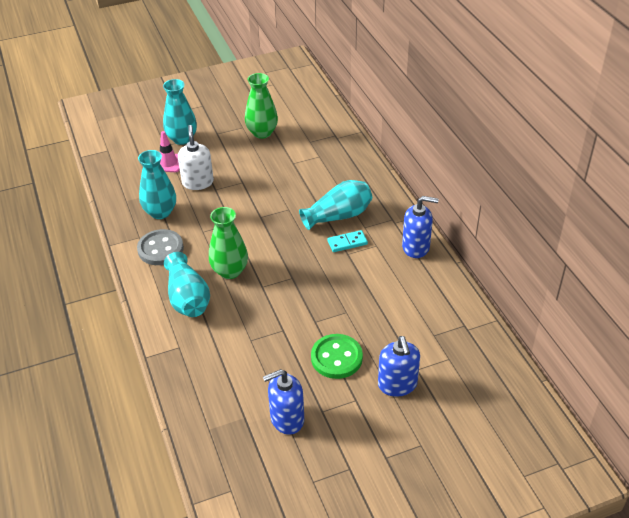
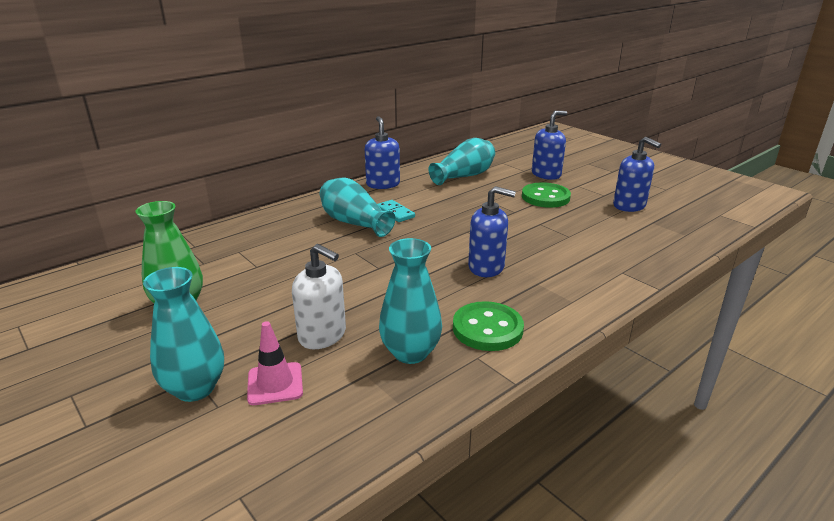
camera: 110 degrees left, 15 degrees down
(160, 249) = (487, 328): grey button -> green button
(188, 298) = (552, 284): turquoise vase -> turquoise vase (464, 176)
(198, 182) = (322, 335): white soap dispenser -> white soap dispenser turned 120 degrees counterclockwise
(230, 271) = (486, 267): green vase -> blue soap dispenser

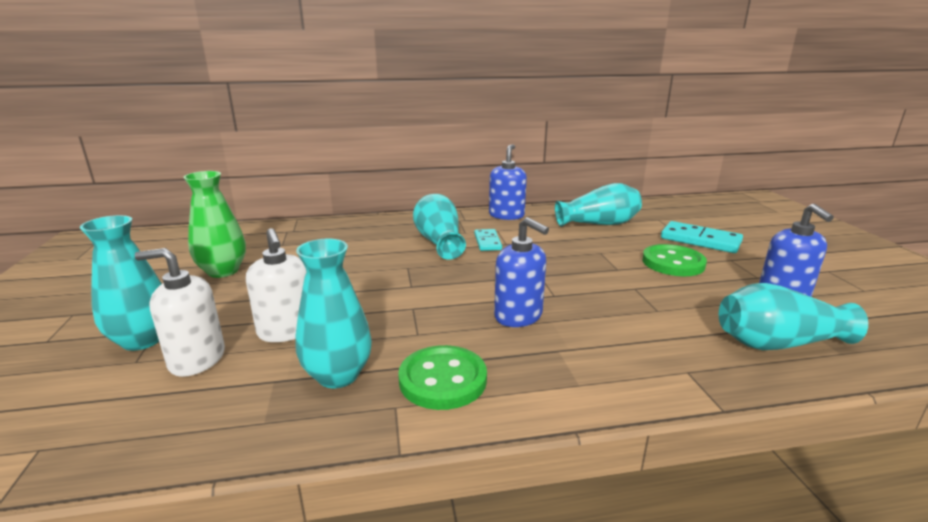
camera: 30 degrees right, 5 degrees down
(275, 384) = (197, 359): pink traffic cone -> white soap dispenser
(546, 174) = (700, 240): blue soap dispenser -> turquoise domino
(652, 238) = (778, 343): none -> turquoise vase

